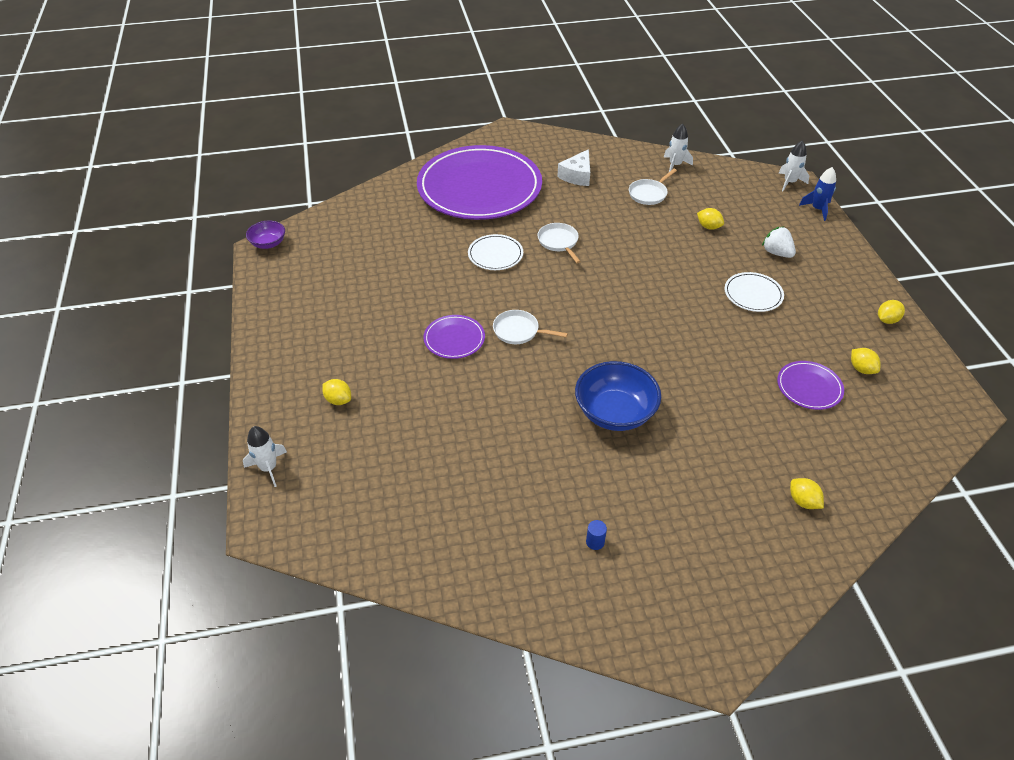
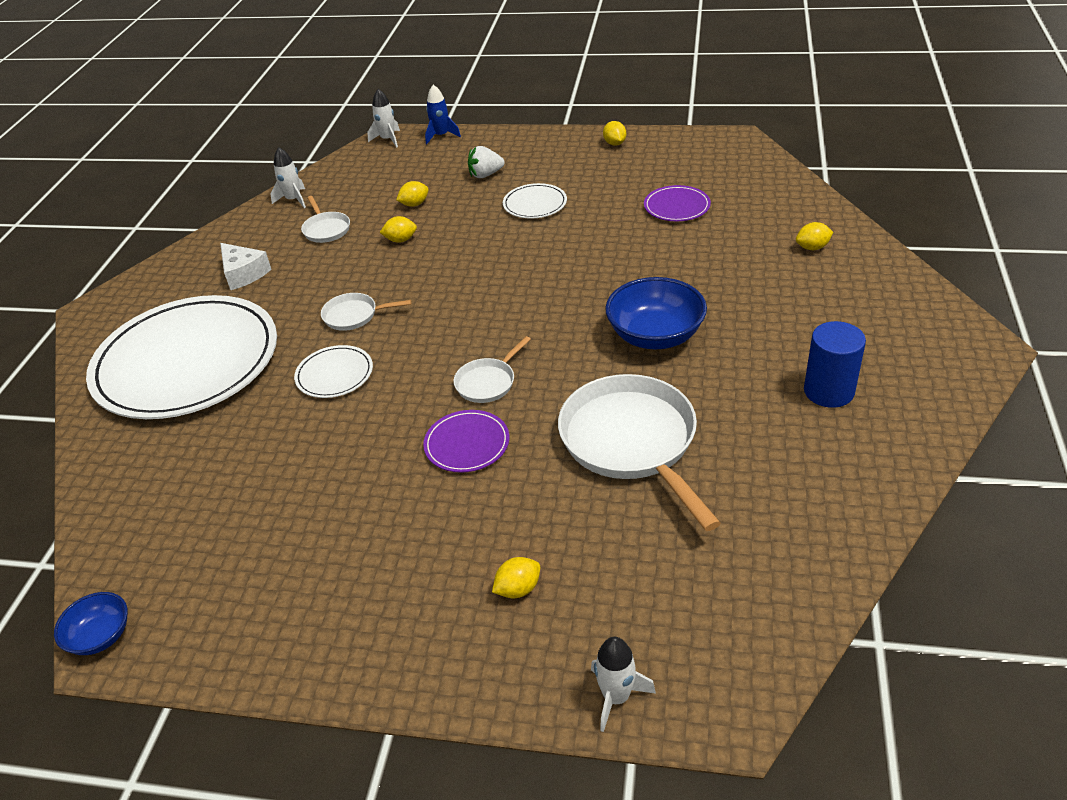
camera: 65 degrees left, 5 degrees down
(268, 243) = (101, 636): purple bowl -> blue bowl
(479, 187) = (187, 362): purple plate -> white plate
(487, 426) = (632, 442): none -> white pan
(595, 542) = (828, 391): blue cylinder -> blue cylinder, size x2.36
(861, 369) = (668, 173): yellow lemon -> yellow lemon (400, 240)

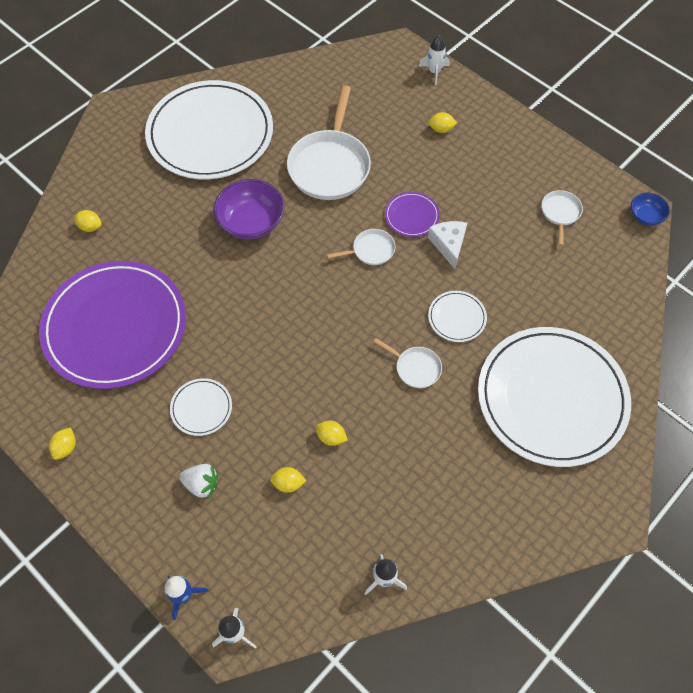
camera: 150 degrees left, 20 degrees up
(243, 274) = (474, 483): white cheese -> white cheese (448, 244)
(326, 229) = (380, 501): white pan -> white pan (560, 213)
(655, 335) = (251, 222): blue bowl -> purple bowl
(676, 206) = (115, 327): purple plate -> purple plate, size x2.45
(828, 391) = (210, 134): blue cylinder -> white plate

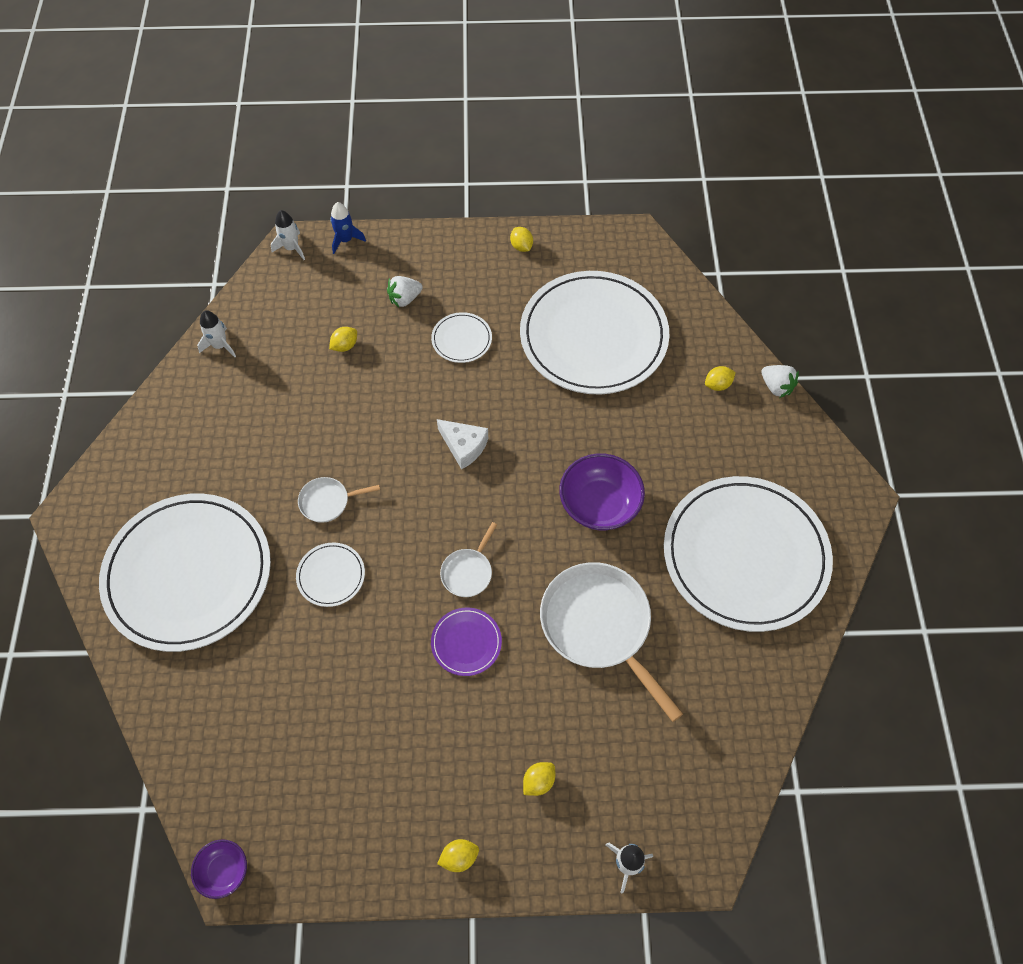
camera: 135 degrees right, 0 degrees up
(61, 196) = (776, 387): none -> white strawberry
(115, 327) = (593, 336): purple plate -> white plate
(331, 437) = (344, 397): yellow lemon -> yellow lemon (459, 857)
(448, 244) = (402, 643): white cheese -> white cheese (464, 446)
(560, 213) = (321, 786): white pan -> none
(645, 216) = (224, 870): blue bowl -> purple bowl

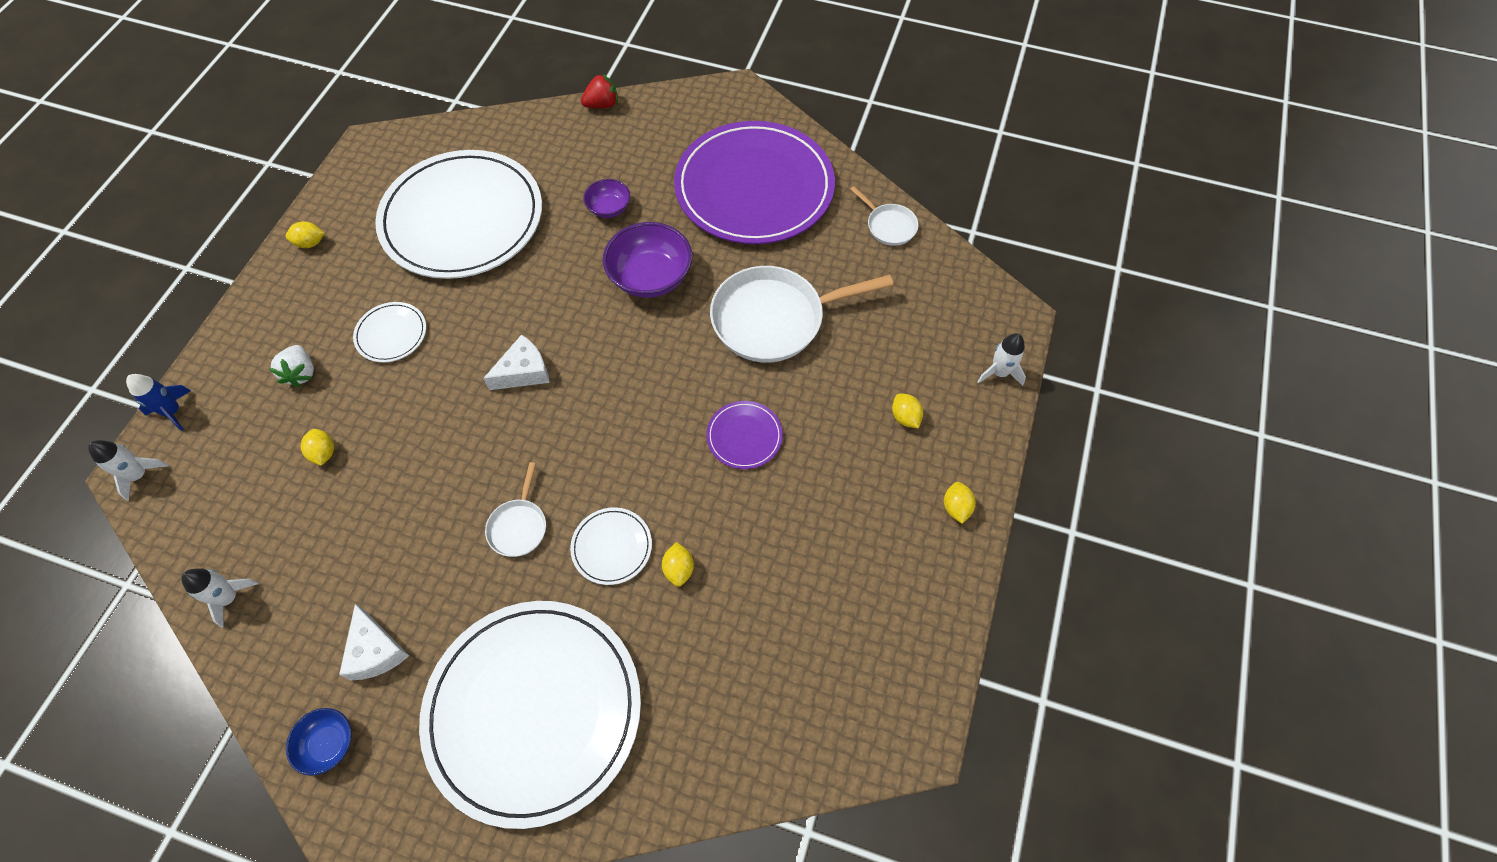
camera: 70 degrees left, 0 degrees up
(136, 454) = (328, 744): none -> blue bowl
(206, 451) = (375, 651): none -> white cheese
(224, 870) = (905, 748): purple bowl -> purple bowl (609, 208)
(468, 572) = (669, 411): white pan -> white pan (889, 226)
(717, 385) = (575, 144): yellow lemon -> yellow lemon (678, 569)
(745, 555) = (754, 187): white plate -> purple plate
(776, 387) = (602, 105): white strawberry -> red strawberry

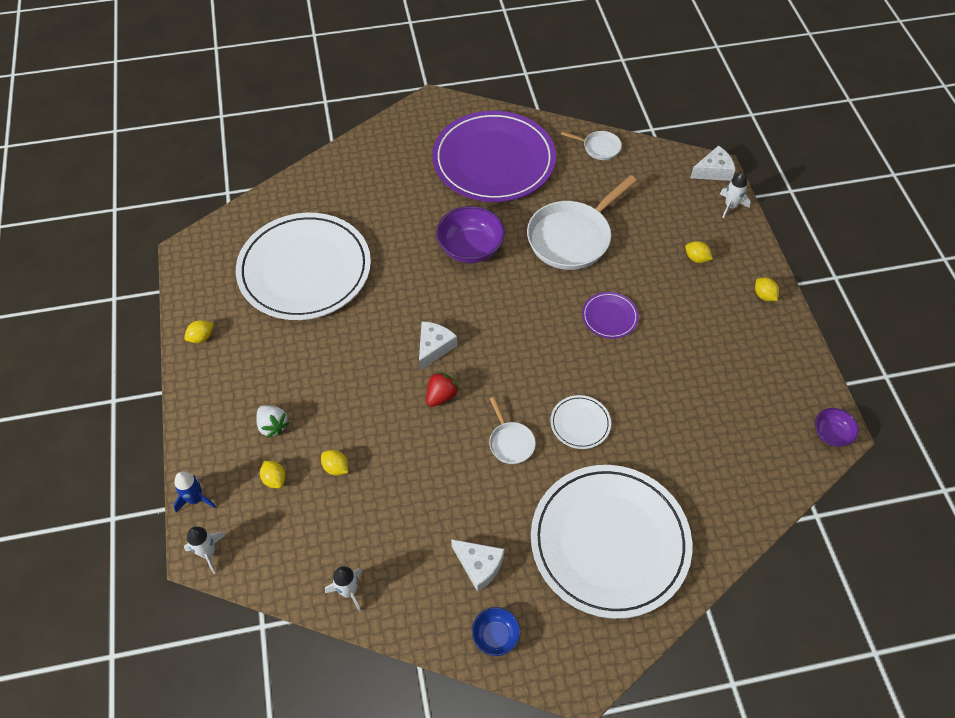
camera: 30 degrees left, 5 degrees down
(391, 334) = (318, 369): white plate -> none
(602, 105) = (343, 150): red strawberry -> red strawberry (441, 396)
(609, 208) = (405, 216): purple bowl -> purple bowl (831, 433)
(678, 569) = (631, 414): yellow lemon -> yellow lemon (274, 479)
(1011, 318) = (713, 171): none -> white cheese

